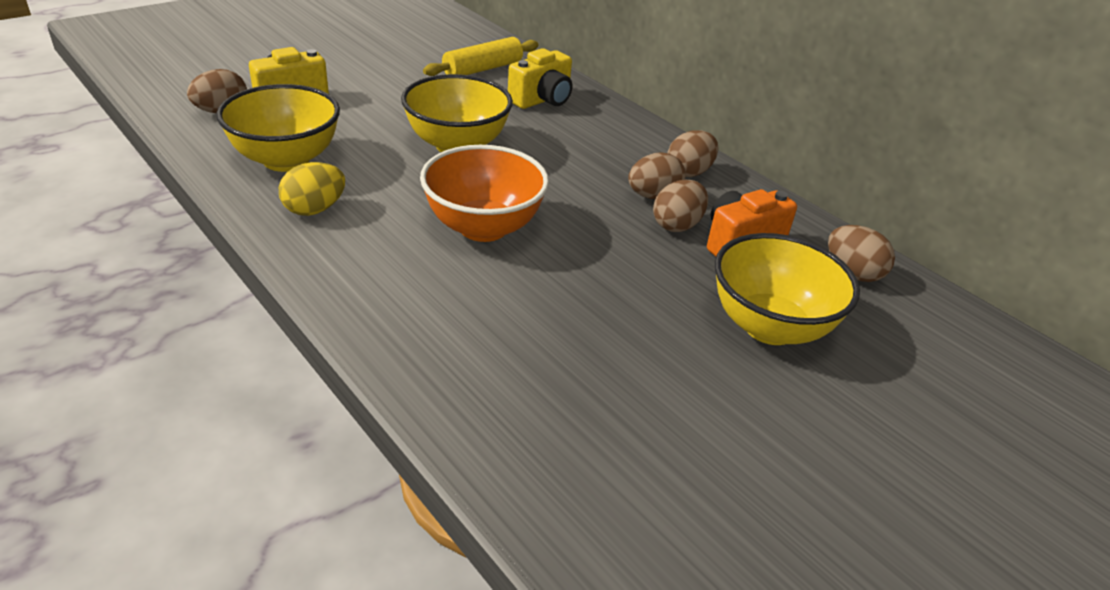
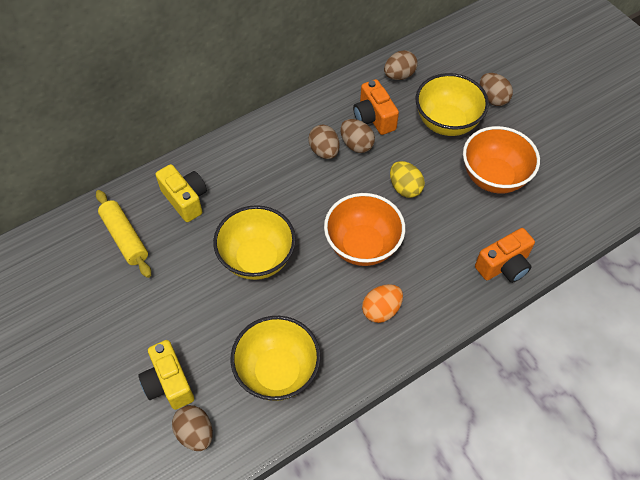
camera: 80 degrees left, 20 degrees up
(314, 209) = (344, 345): yellow egg -> yellow egg (405, 188)
(368, 242) = (381, 310): none -> orange egg
(449, 385) = (504, 266): none -> orange camera
(658, 384) = (494, 177): none -> orange bowl
(689, 172) = (294, 127): brown egg -> brown egg (492, 98)

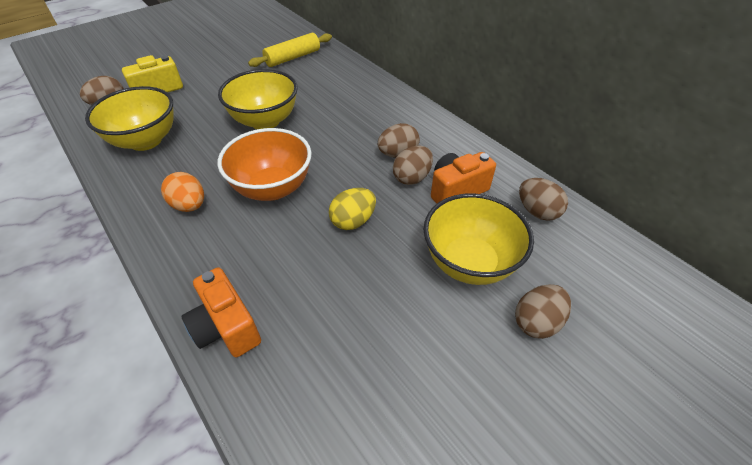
camera: 85 degrees right, 10 degrees down
(185, 199) = (330, 79): yellow camera -> none
(494, 177) = (379, 319): orange bowl -> none

